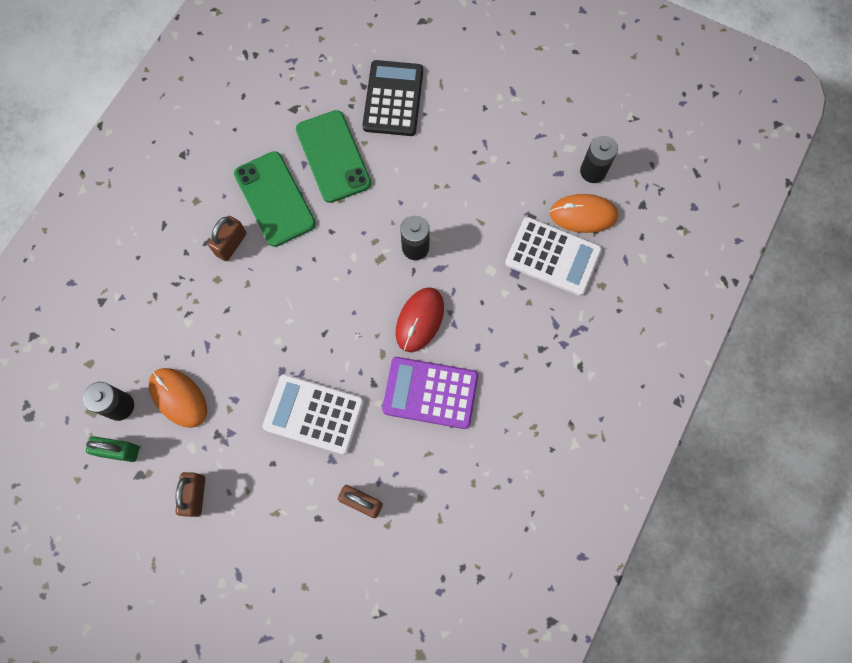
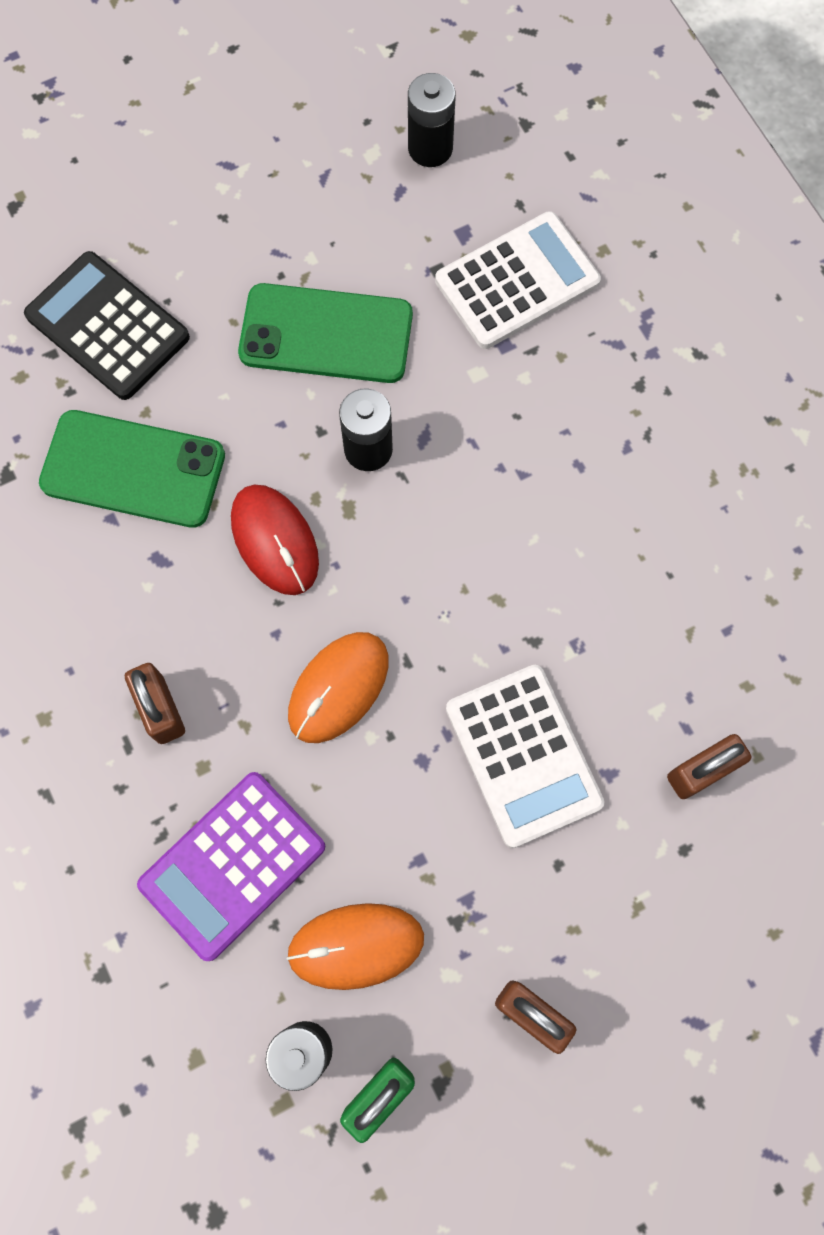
camera: 55 degrees left, 0 degrees up
(274, 199) = (135, 598): green phone -> green phone (326, 334)
(314, 414) = (523, 755): white calculator -> white calculator turned 75 degrees counterclockwise
(420, 320) = (484, 515): red mouse -> red mouse (275, 541)
(430, 393) = (602, 572): purple calculator -> purple calculator (232, 865)
(583, 215) = (484, 203): orange mouse -> orange mouse (338, 688)

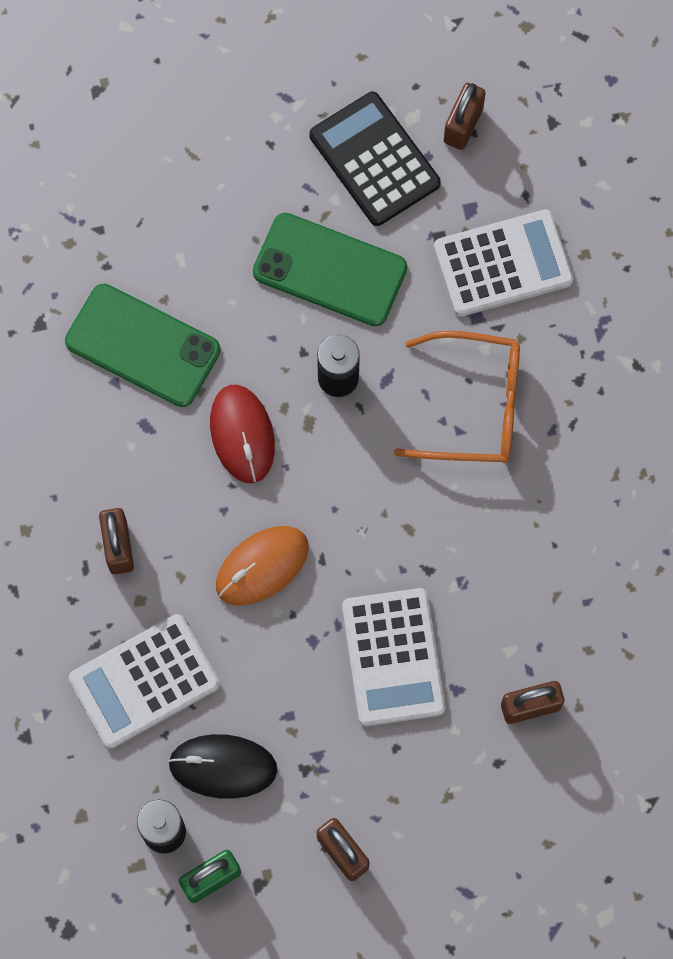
camera: 15 degrees right, 0 degrees up
(108, 326) = (151, 218): black calculator -> black calculator (374, 159)
(232, 865) = (144, 681): purple calculator -> white calculator
(356, 946) = (223, 767): orange mouse -> black mouse
(430, 148) = (463, 125): black battery -> brown padlock
(531, 442) = (474, 406): none -> orange glasses

